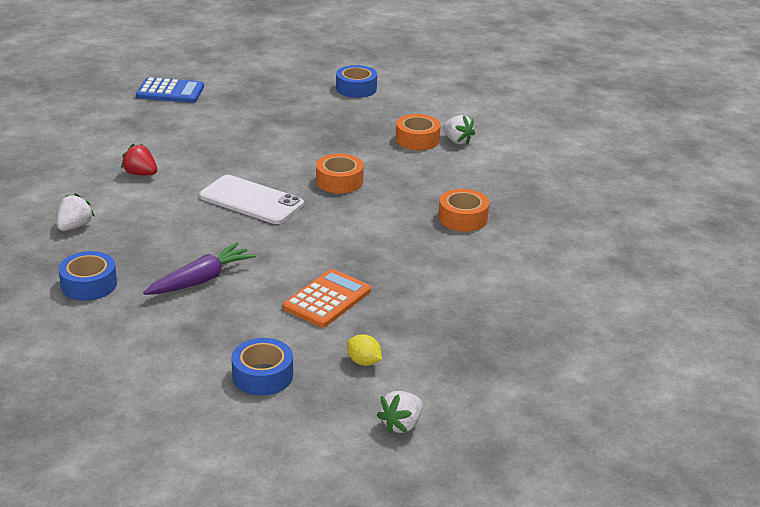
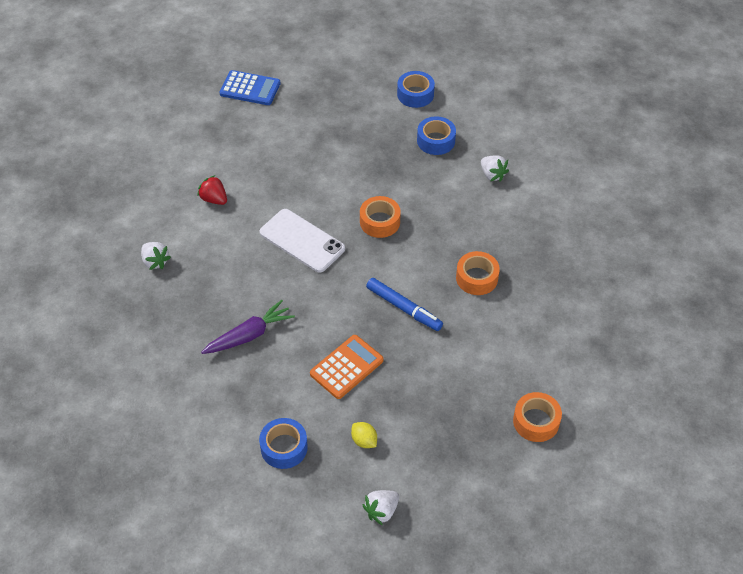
camera: 10 degrees right, 20 degrees up
(75, 226) = (155, 261): white strawberry -> white strawberry turned 105 degrees clockwise
(89, 284) = (161, 332): blue tape -> blue tape (436, 141)
(384, 246) = (404, 308): none -> blue marker
(417, 140) = (457, 171): orange tape -> orange tape (536, 421)

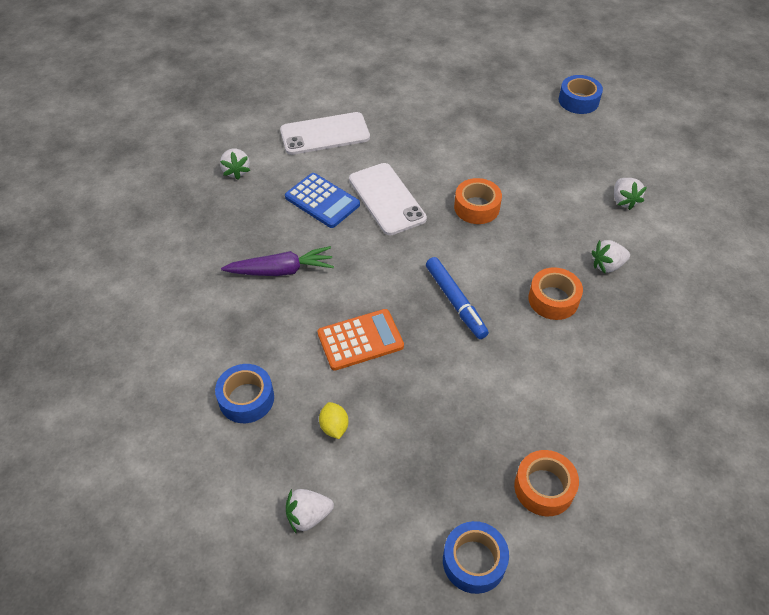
camera: 25 degrees right, 0 degrees up
(214, 199) = (325, 134): red strawberry -> white phone
(250, 89) = (416, 50): blue calculator -> blue calculator (322, 201)
(436, 141) = (578, 149): blue tape -> blue tape (474, 561)
(504, 235) = (607, 265): none -> white strawberry

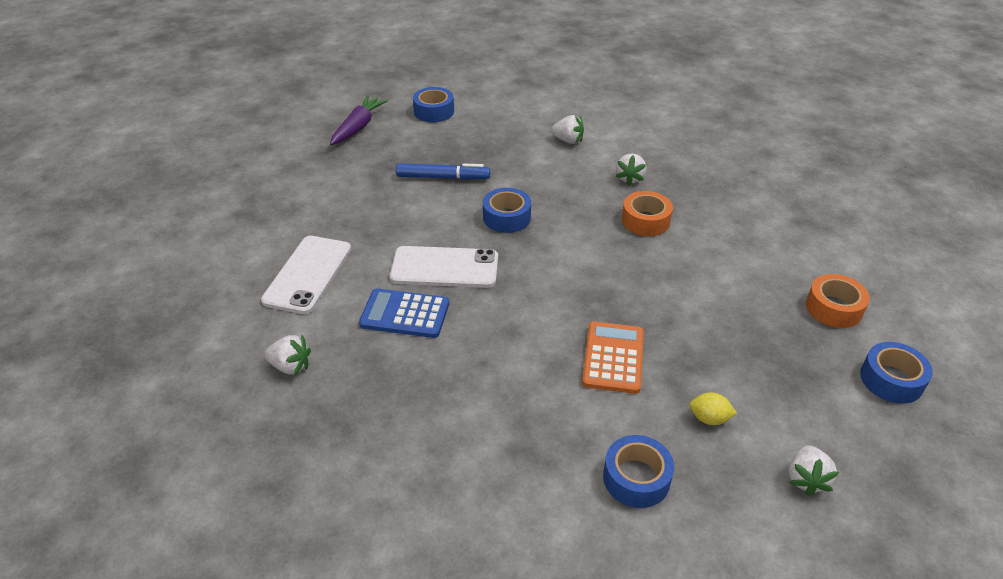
camera: 60 degrees left, 10 degrees down
(281, 270) = (477, 383): purple carrot -> purple carrot (358, 127)
(322, 201) = (405, 314): blue calculator -> blue calculator turned 150 degrees counterclockwise
(455, 302) = (609, 276): blue marker -> blue marker (443, 177)
(476, 207) = (506, 217): orange tape -> blue tape

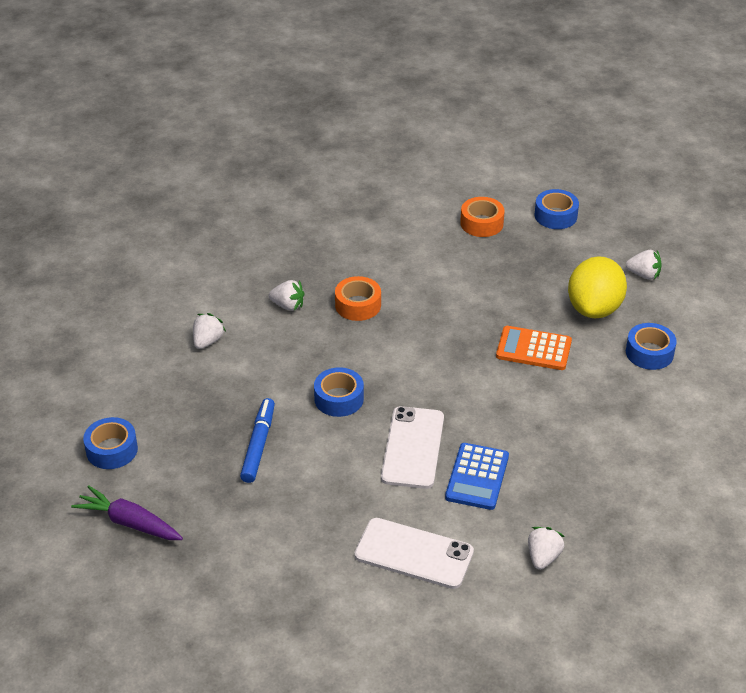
camera: 85 degrees left, 0 degrees up
(709, 418) = (594, 308): yellow lemon -> yellow lemon, size x2.41

